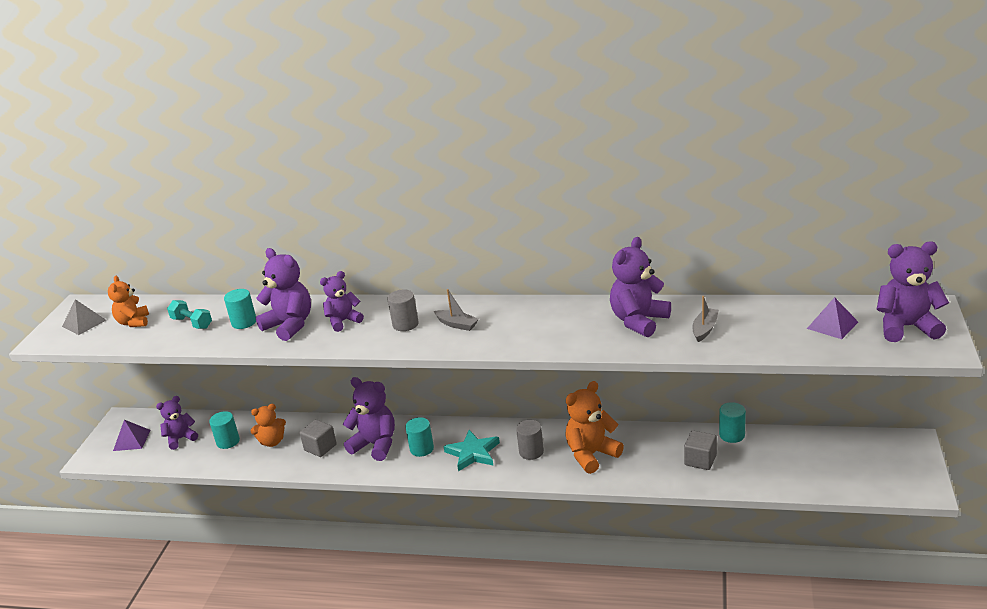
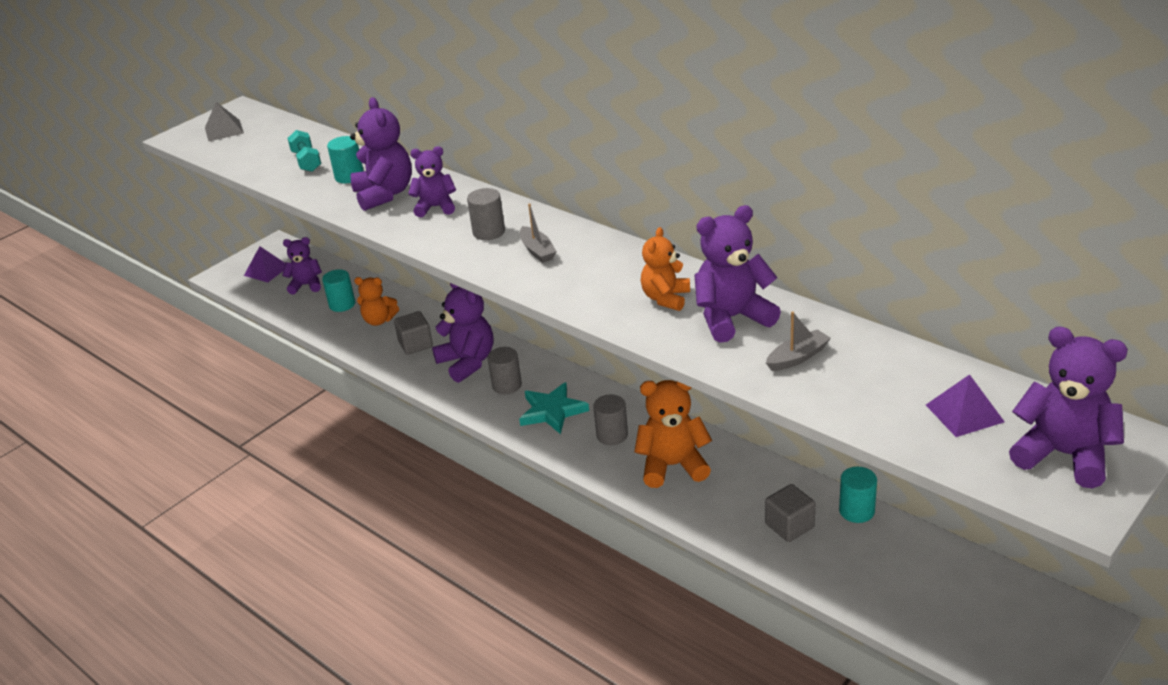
camera: 30 degrees right, 5 degrees up
(133, 322) = (262, 143): orange teddy bear -> orange teddy bear (666, 298)
(422, 449) = (507, 385): turquoise cylinder -> grey cylinder

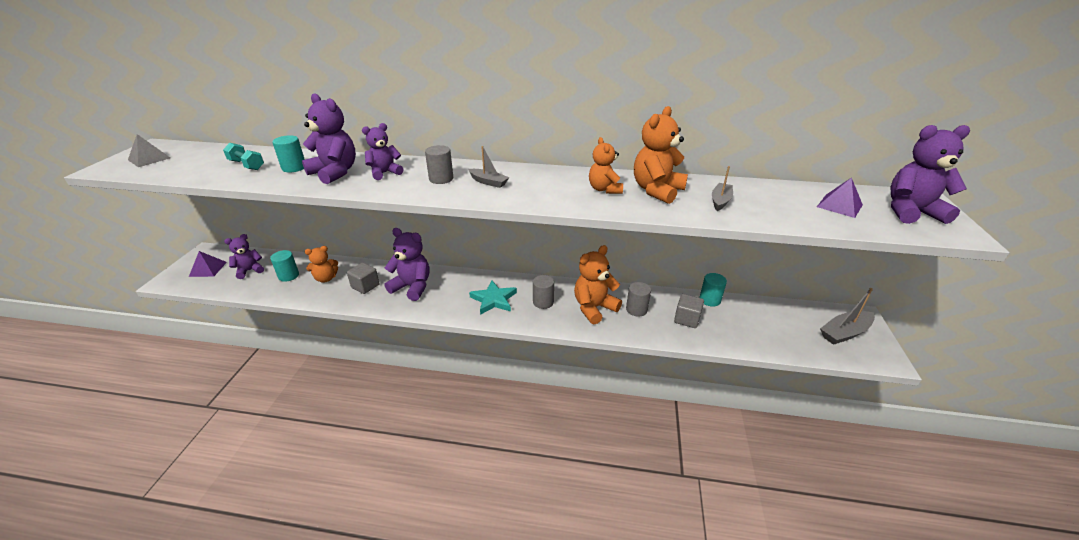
camera: 35 degrees left, 0 degrees up
(507, 385) = (451, 293): grey cylinder -> grey cylinder (636, 309)
(732, 318) = (657, 191): purple teddy bear -> orange teddy bear
(1023, 633) = (844, 333): none -> grey boat

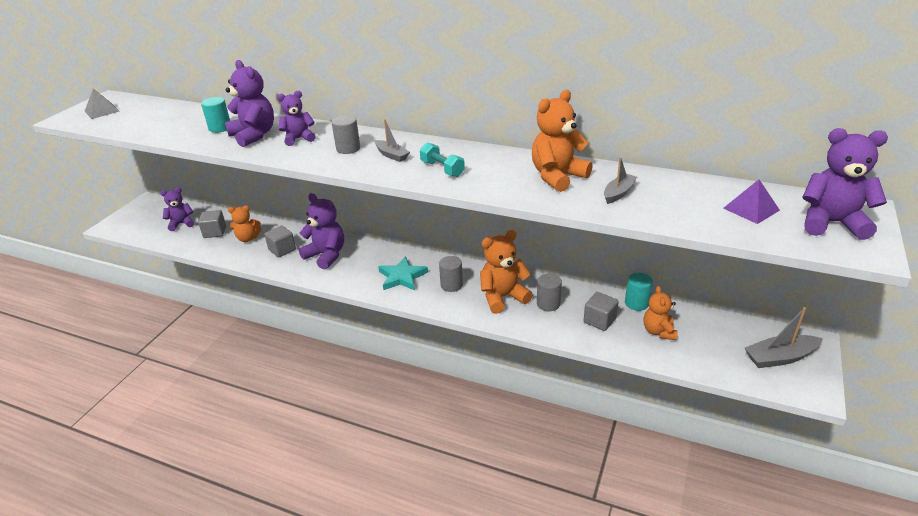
camera: 15 degrees right, 0 degrees up
(208, 269) = (146, 218): purple pyramid -> none
(246, 165) = (180, 122): turquoise dumbbell -> turquoise dumbbell (442, 169)
(288, 276) = (215, 232): turquoise cylinder -> grey cube
(604, 189) = (503, 171): orange teddy bear -> orange teddy bear (658, 331)

